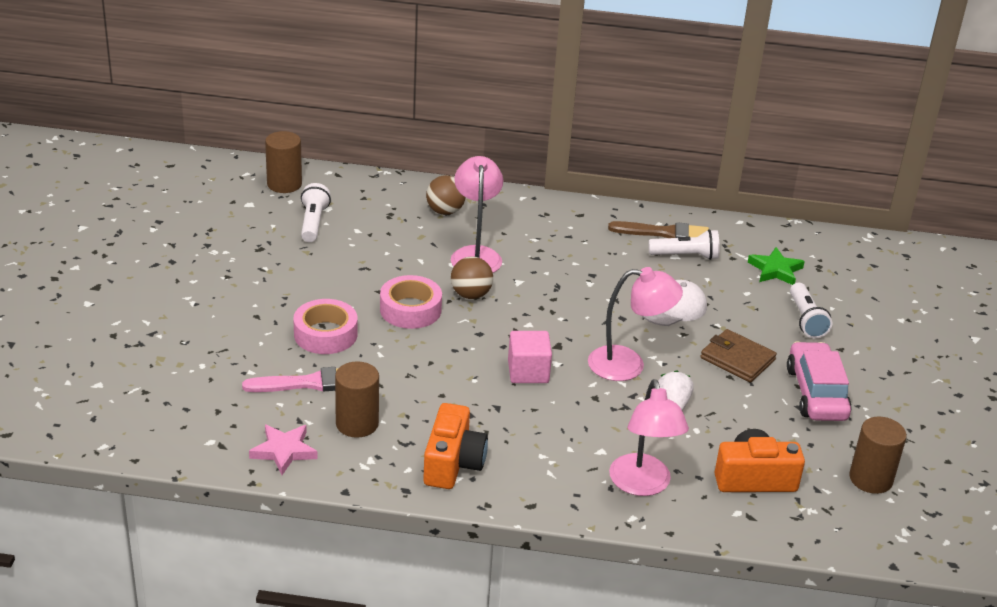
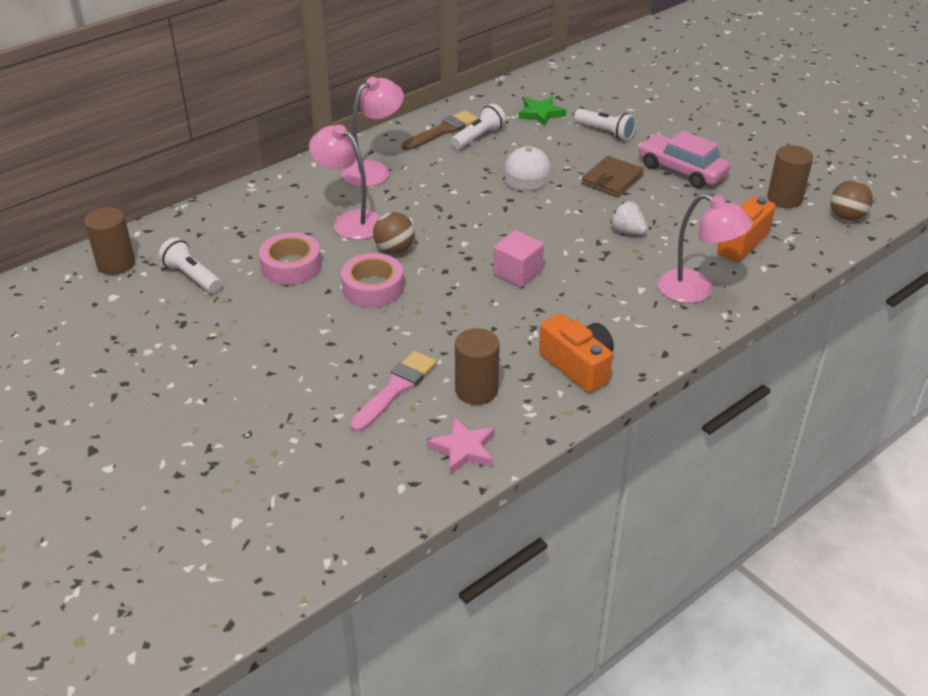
camera: 45 degrees left, 5 degrees up
(325, 334) = (345, 347): pink tape -> pink tape (291, 266)
(445, 211) = (277, 206): brown ball -> brown ball (846, 217)
(628, 365) = (564, 226): pink lamp -> pink lamp (374, 170)
(737, 359) = (612, 180): brown wallet -> brown wallet turned 45 degrees counterclockwise

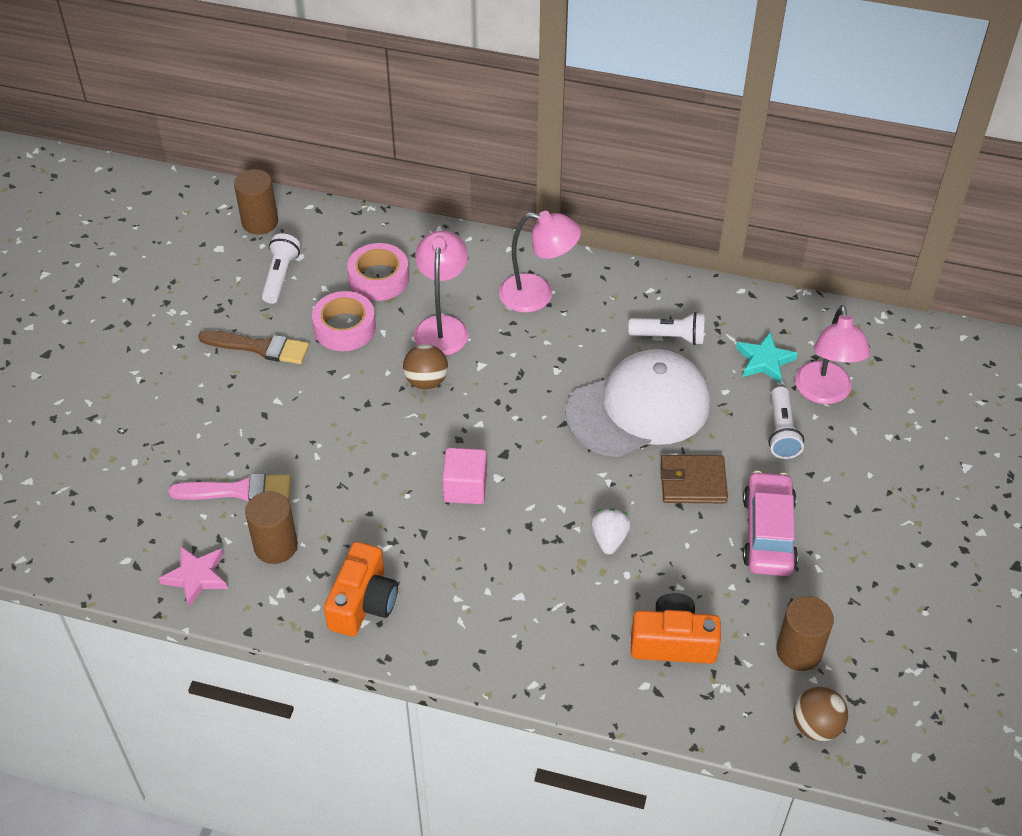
camera: 55 degrees right, 10 degrees up
(373, 288) = (359, 398): pink tape -> pink tape (379, 278)
(442, 131) = (654, 304): brown brush -> brown brush (259, 347)
(526, 173) = (639, 408): white cap -> white cap, size x1.90
(540, 114) = (764, 361): green star -> turquoise star
(696, 291) = (553, 643): pink lamp -> pink lamp (824, 393)

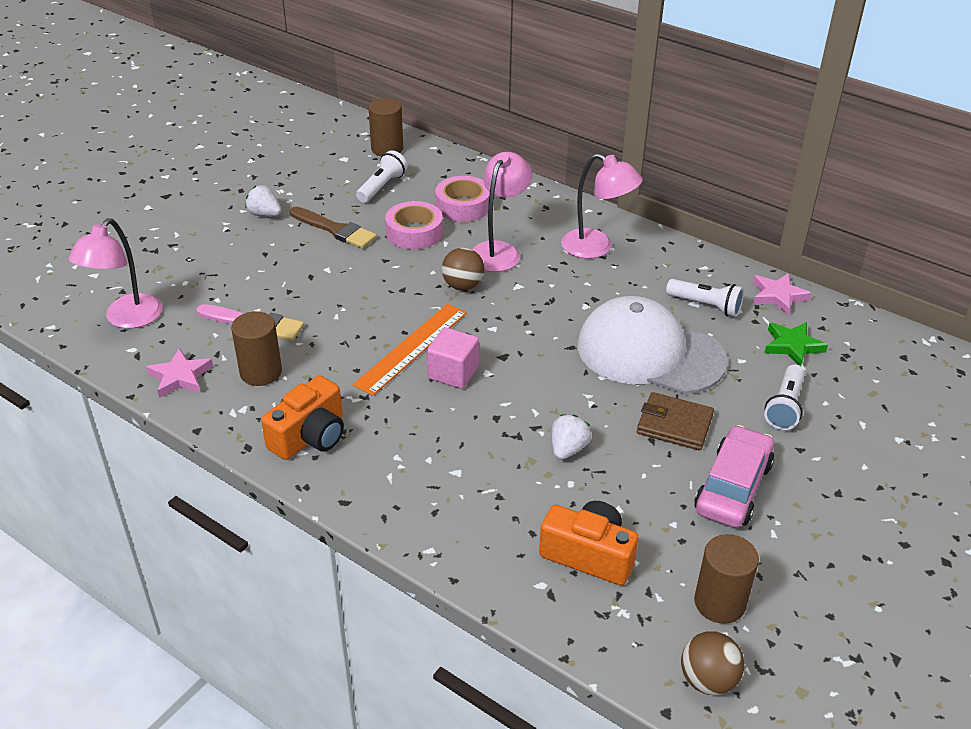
camera: 20 degrees right, 10 degrees down
(172, 348) = (264, 214): none -> white strawberry
(411, 471) = (412, 348): none -> orange ruler
(639, 408) = (649, 353): white cap -> white cap turned 150 degrees counterclockwise
(731, 305) = (778, 296): none -> pink star
(764, 361) = (792, 346): turquoise star -> green star
(824, 393) = (843, 386): pink lamp -> pink lamp (127, 319)

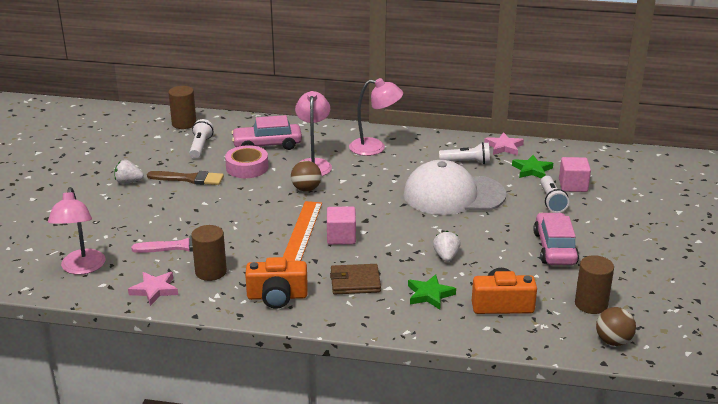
camera: 25 degrees left, 10 degrees down
(310, 436) = (277, 296): orange camera -> orange camera turned 75 degrees clockwise
(463, 206) = (267, 145): pink tape -> pink car
(502, 502) = (430, 294): none -> green star
(674, 424) = (497, 227): brown wallet -> brown wallet (355, 282)
(836, 390) = (573, 185): none -> pink cube

